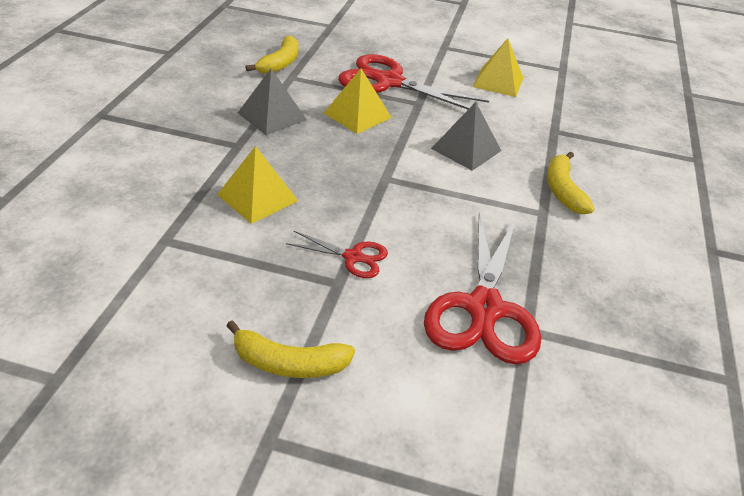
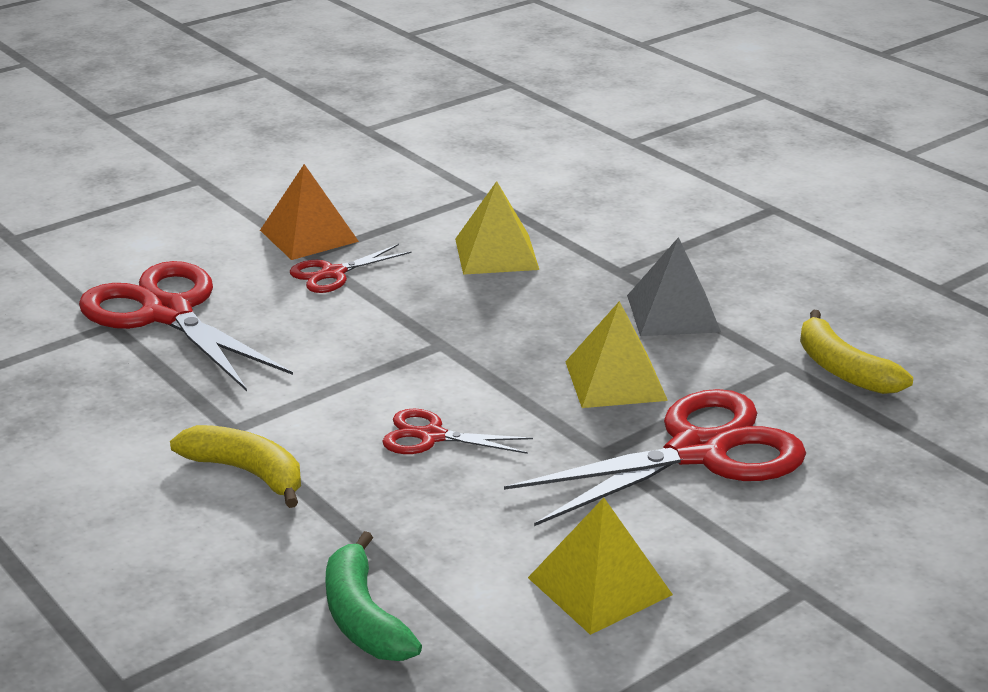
camera: 130 degrees right, 10 degrees down
(288, 363) = (253, 205): yellow banana -> none
(311, 299) = (309, 235): none -> orange pyramid
(466, 149) = (431, 436): grey pyramid -> red scissors
(587, 123) = (363, 617): none -> green banana

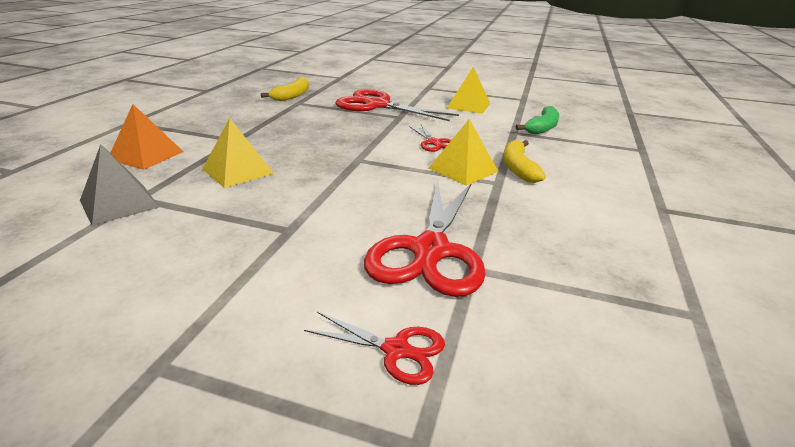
camera: 125 degrees left, 0 degrees up
(309, 235) = (257, 241): orange pyramid -> orange pyramid (146, 155)
(333, 274) = (311, 211): red scissors -> red scissors (396, 350)
(615, 380) = (345, 123): yellow pyramid -> yellow pyramid (463, 169)
(673, 313) = (273, 123): grey pyramid -> grey pyramid (119, 204)

